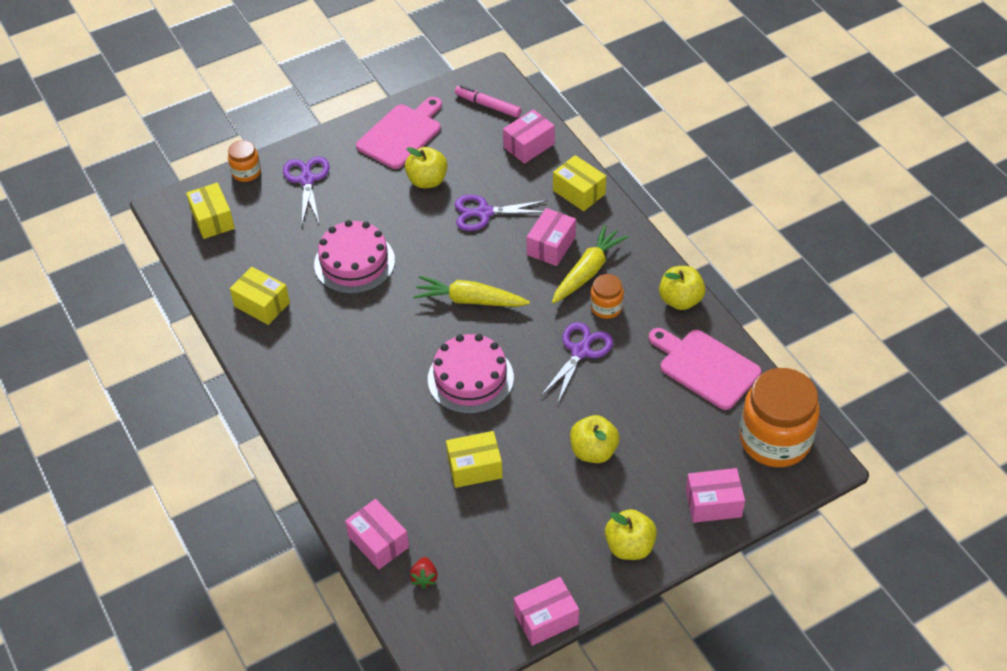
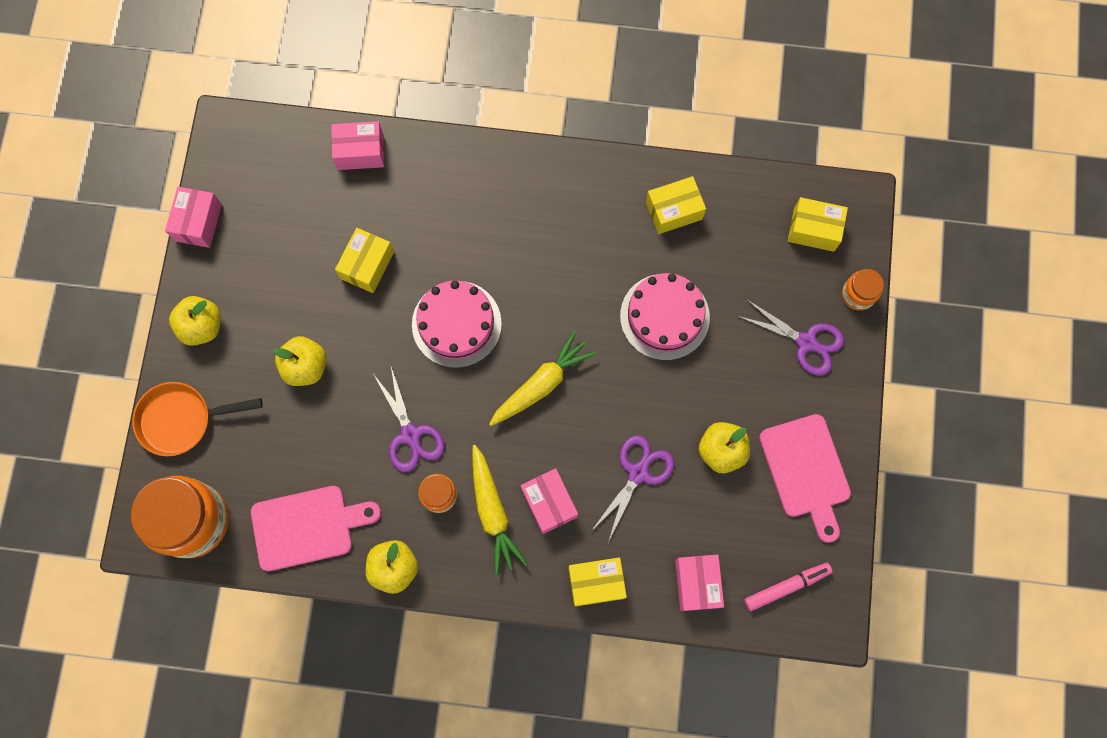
camera: 125 degrees right, 25 degrees up
(424, 577) = (303, 163): red strawberry -> none
(713, 503) = (182, 420): pink box -> orange pan

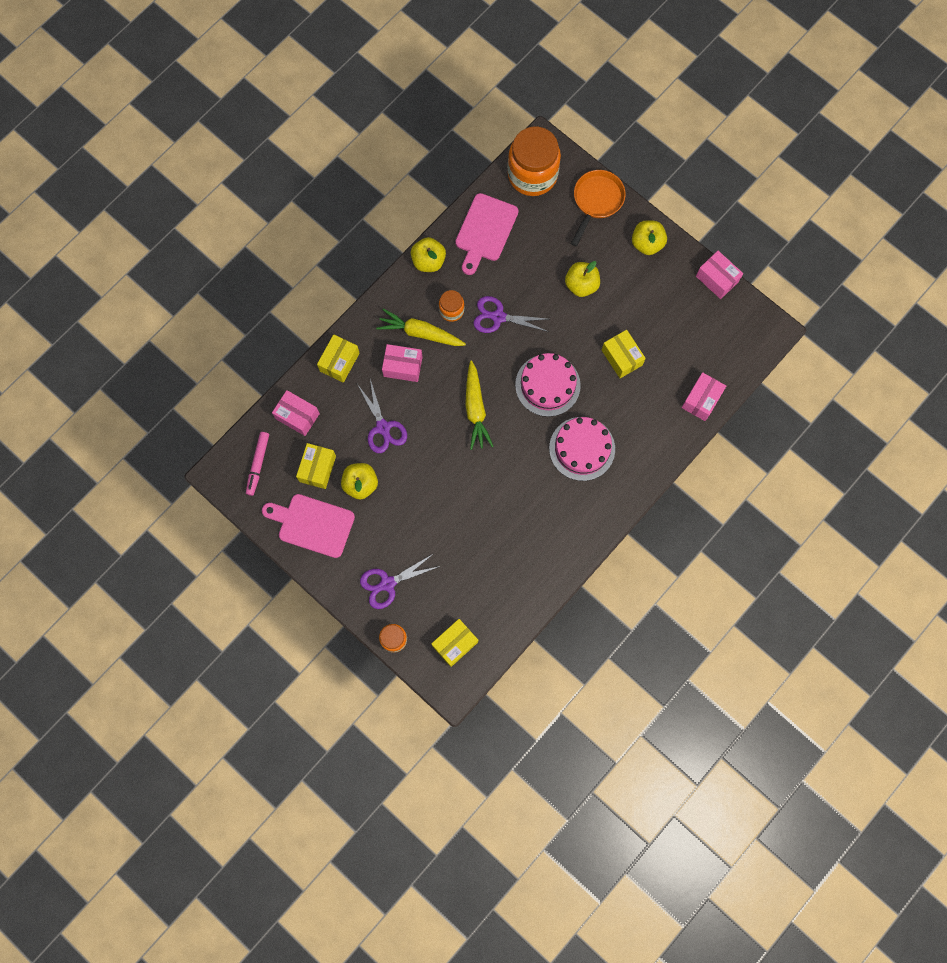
camera: 125 degrees right, 0 degrees up
(664, 316) = (465, 509): pink cake -> pink cake (582, 448)
(674, 211) = (529, 564): yellow box -> yellow box (317, 468)

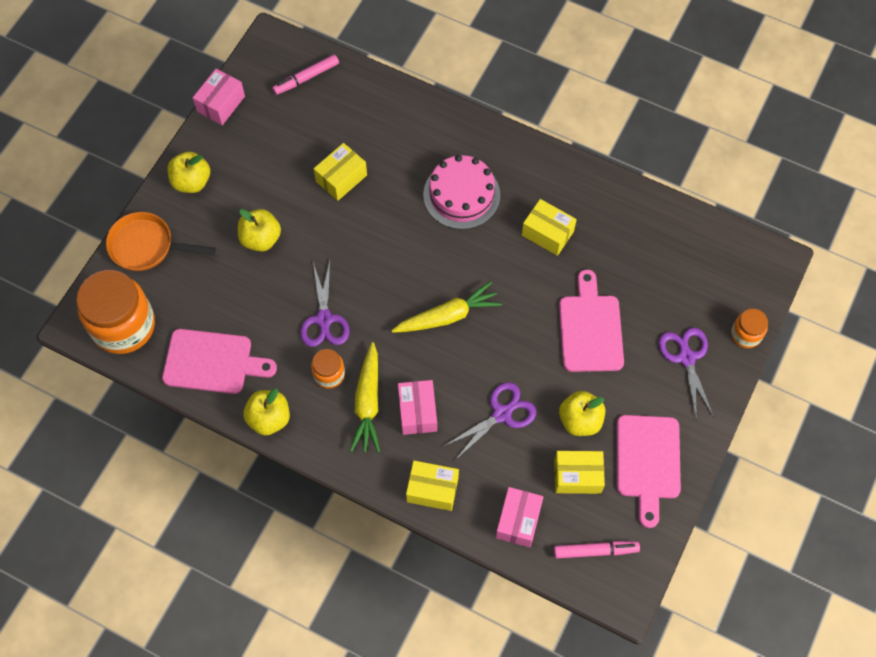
camera: 105 degrees left, 10 degrees down
(388, 583) = (686, 358): purple scissors -> purple scissors turned 150 degrees counterclockwise
(434, 516) = (590, 329): none -> pink cutting board
(455, 644) = (726, 270): yellow box -> yellow box (547, 233)
(547, 385) = (396, 246): pink cake -> none
(701, 400) = (370, 92): pink box -> none
(727, 351) = (306, 78): none -> pink marker

